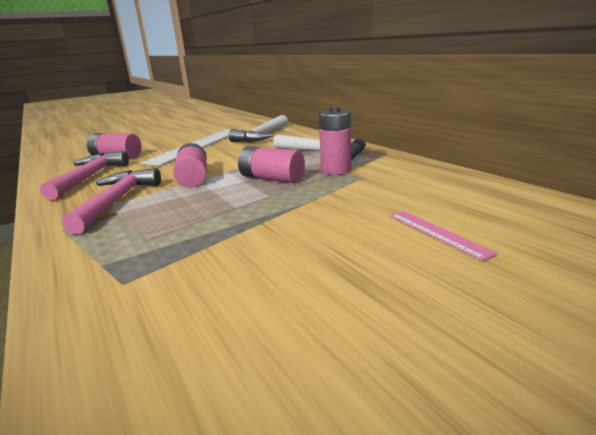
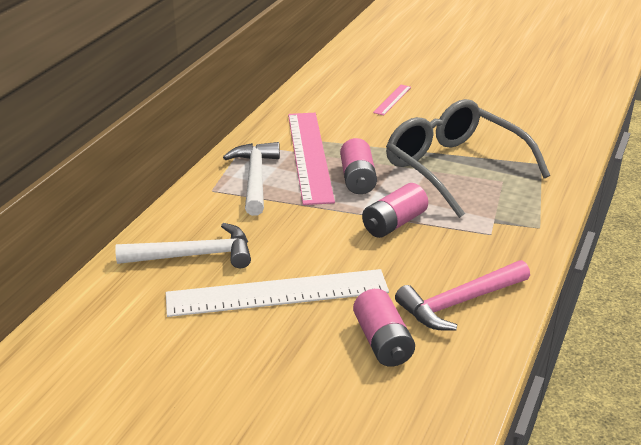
camera: 125 degrees left, 10 degrees up
(117, 201) = (480, 234): pink hammer -> none
(215, 221) = (455, 168): none -> grey glasses
(336, 170) = (309, 156): pink battery -> pink ruler

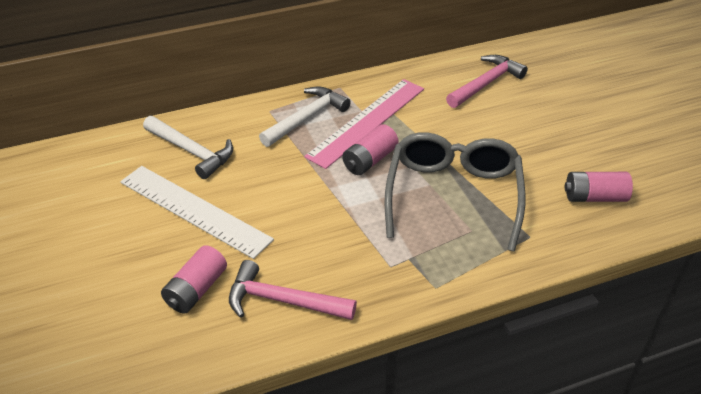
camera: 45 degrees right, 10 degrees up
(354, 89) = (486, 83): none -> pink hammer
(392, 99) = (501, 109): pink ruler -> none
(394, 223) = (338, 211): pink battery -> pink battery (594, 197)

